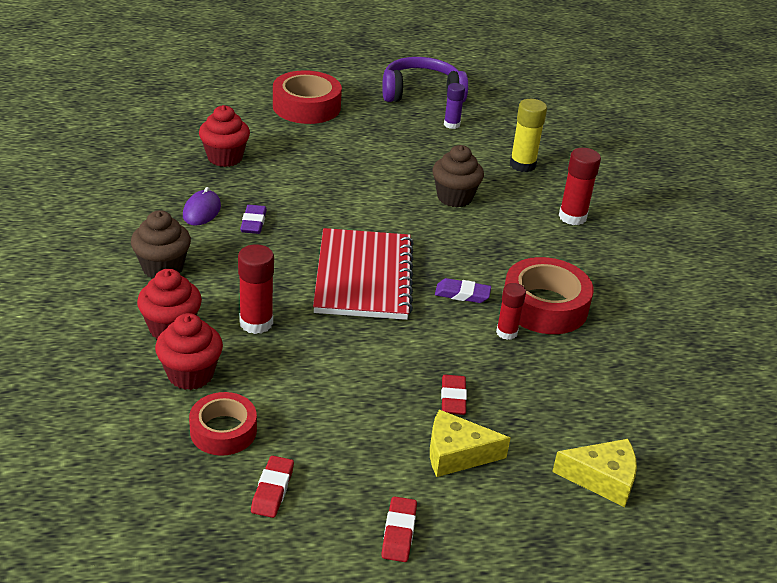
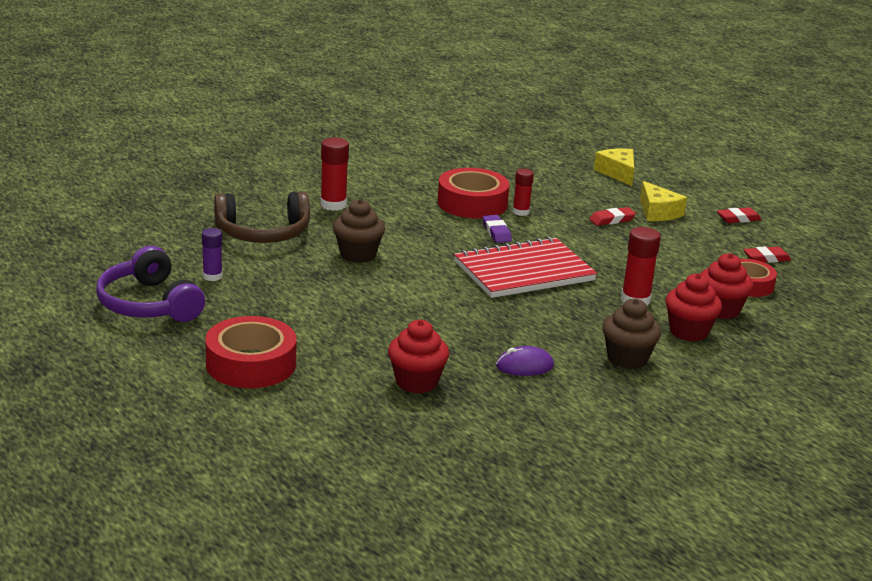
camera: 115 degrees left, 10 degrees down
(253, 223) = (510, 336): purple eraser -> none
(522, 165) = (263, 233): yellow glue stick -> brown headphones

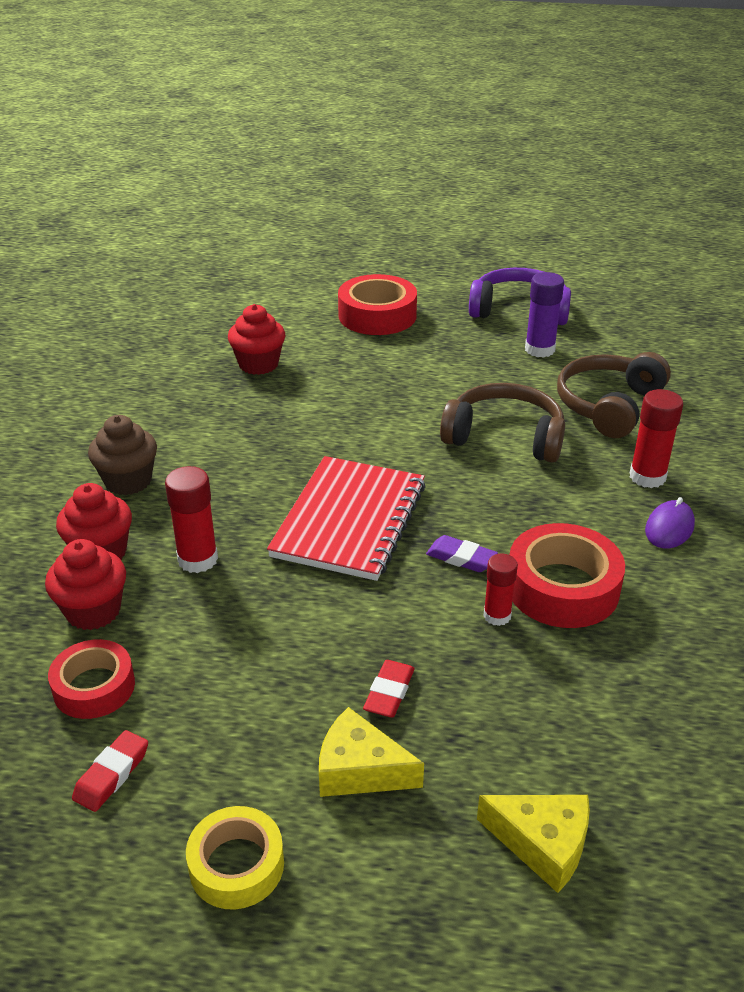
camera: 135 degrees right, 10 degrees up
(212, 276) = (539, 349): purple glue stick -> purple glue stick, size x1.52
(358, 254) = (505, 436): brown cupcake -> brown headphones
(524, 366) = (203, 421): purple mouse -> purple mouse (669, 528)
(738, 219) = (236, 865): red eraser -> yellow tape

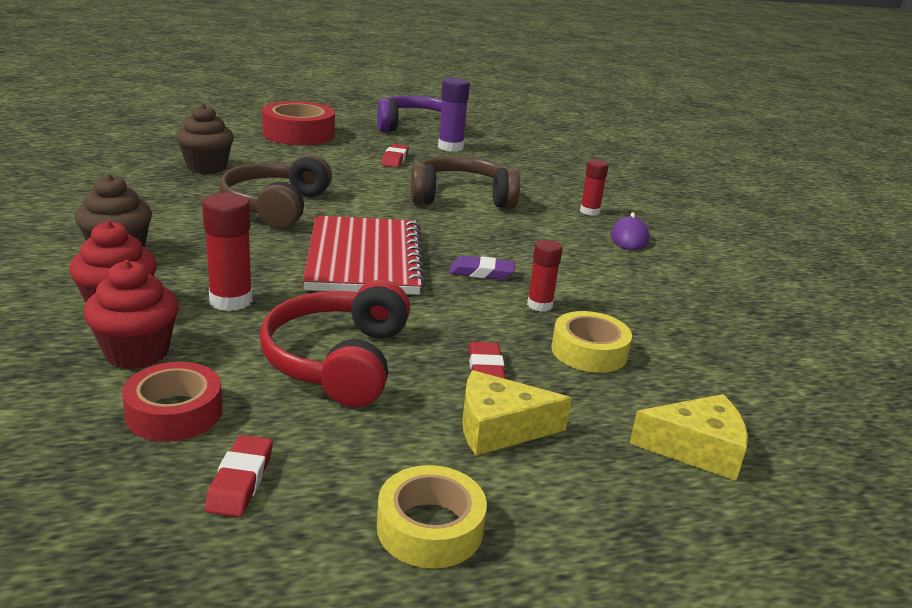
camera: 25 degrees left, 10 degrees down
(256, 654) = (338, 360): none -> red headphones
(258, 364) = (206, 167): red cupcake -> brown cupcake
(463, 366) = (395, 159): none -> red eraser
(510, 691) = (589, 351): none -> yellow tape
(562, 587) = (578, 281): red tape -> none
(608, 405) = (528, 175): brown headphones -> brown headphones (275, 206)
(647, 477) = (589, 211): red glue stick -> red glue stick, size x0.66

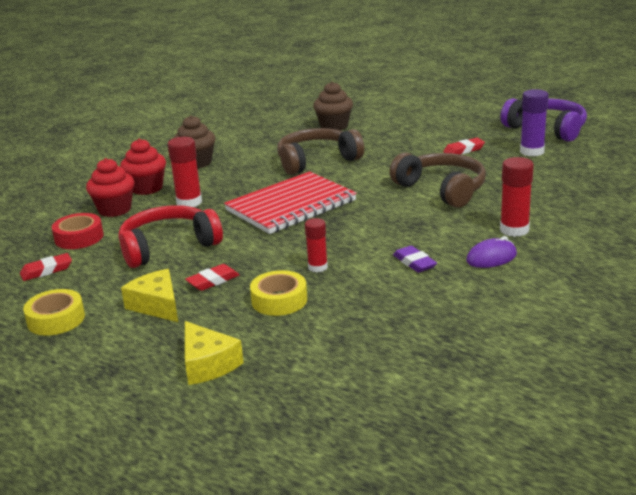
camera: 60 degrees right, 0 degrees up
(298, 134) = (441, 116): red tape -> none
(481, 273) = (332, 237): purple eraser -> purple eraser (414, 263)
(589, 211) = (514, 230): red glue stick -> red glue stick, size x1.52

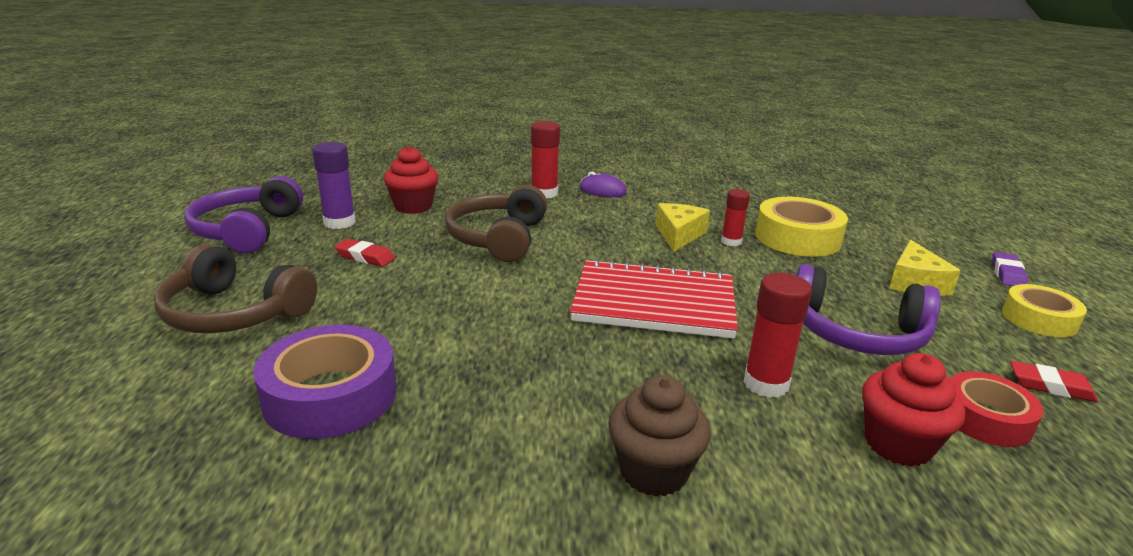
camera: 135 degrees left, 0 degrees up
(147, 188) = (806, 462): red cupcake -> red cupcake (413, 206)
(168, 246) = (857, 333): red headphones -> purple headphones
(207, 364) = (899, 231): yellow cheese -> yellow cheese (679, 235)
(213, 281) = (839, 276): red eraser -> none
(279, 300) = (797, 238): yellow tape -> yellow tape, size x1.55
(316, 161) = (504, 344): brown headphones -> brown headphones (234, 313)
(334, 126) = (330, 395): brown cupcake -> purple tape
(414, 263) = (655, 211): purple eraser -> purple eraser (1007, 274)

